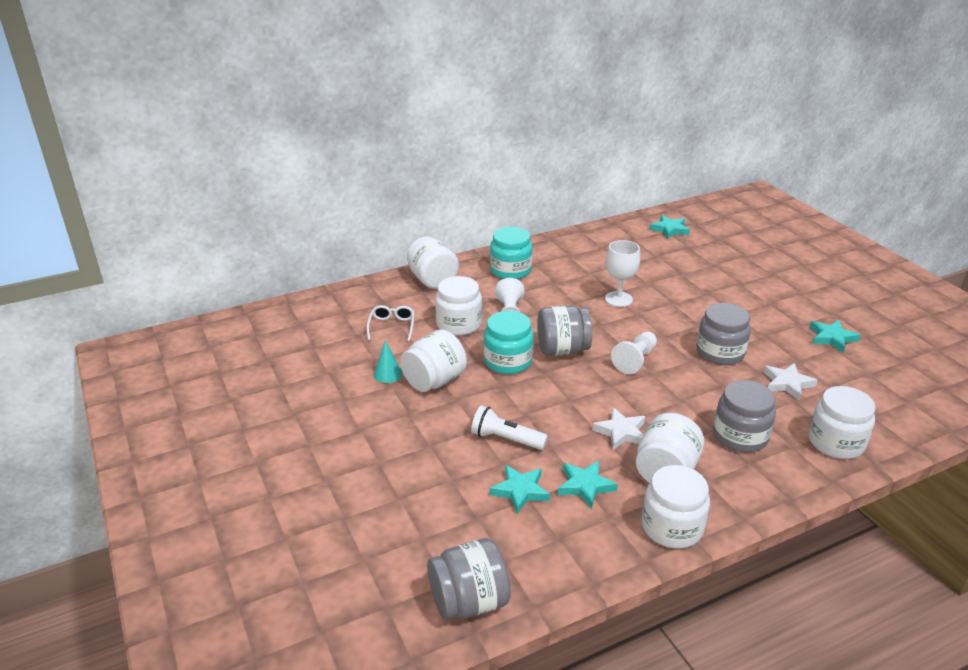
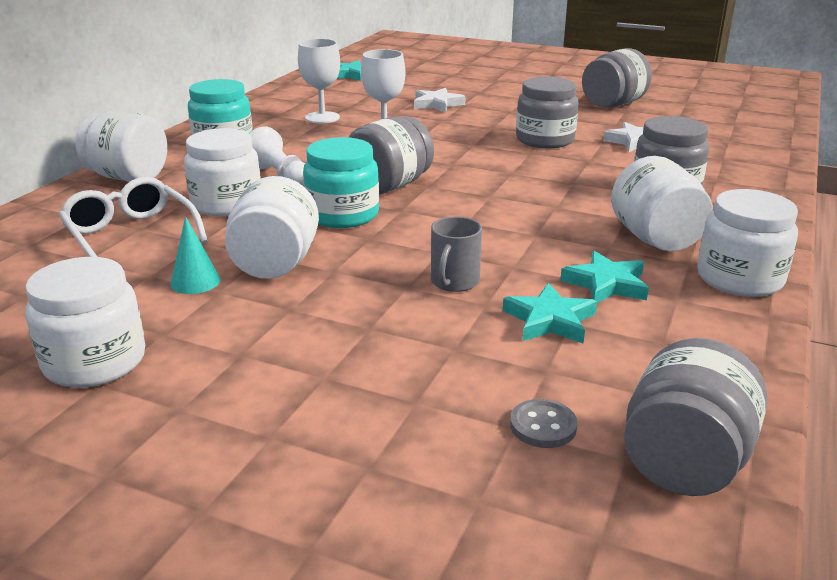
camera: 40 degrees left, 5 degrees down
(392, 326) = (130, 234): white glasses -> white glasses, size x1.54
(435, 544) = (543, 426): none -> grey button
(506, 439) = (454, 282): white flashlight -> grey mug
(595, 269) = (322, 117): none -> white goblet
(621, 432) = (562, 226): white star -> white star (437, 104)
(635, 360) = (479, 169): white pawn -> none
(832, 338) = (613, 104): turquoise star -> grey jar
(836, 442) = (739, 165): white jar -> white jar (95, 362)

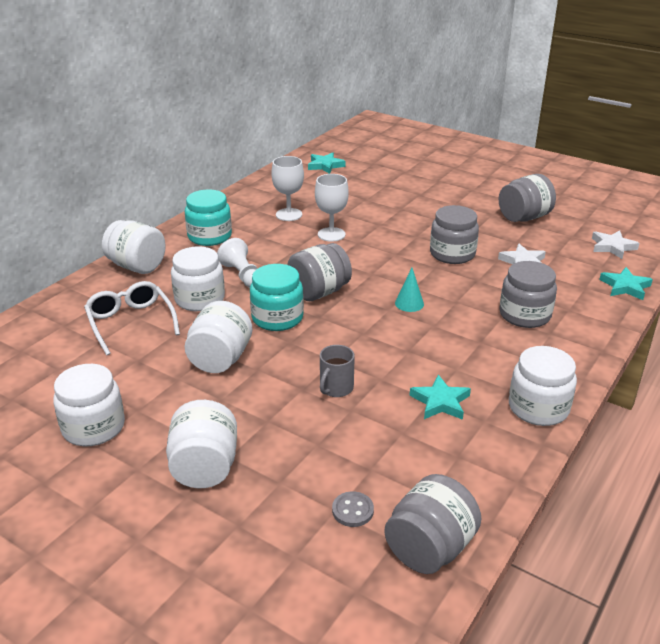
camera: 10 degrees right, 5 degrees up
(195, 281) = (165, 369): turquoise cone -> turquoise cone (409, 303)
(437, 104) = (381, 206): white star -> white star (612, 247)
(549, 320) = (388, 429): turquoise star -> turquoise star (625, 287)
(655, 239) = (494, 364): white jar -> white jar (205, 467)

